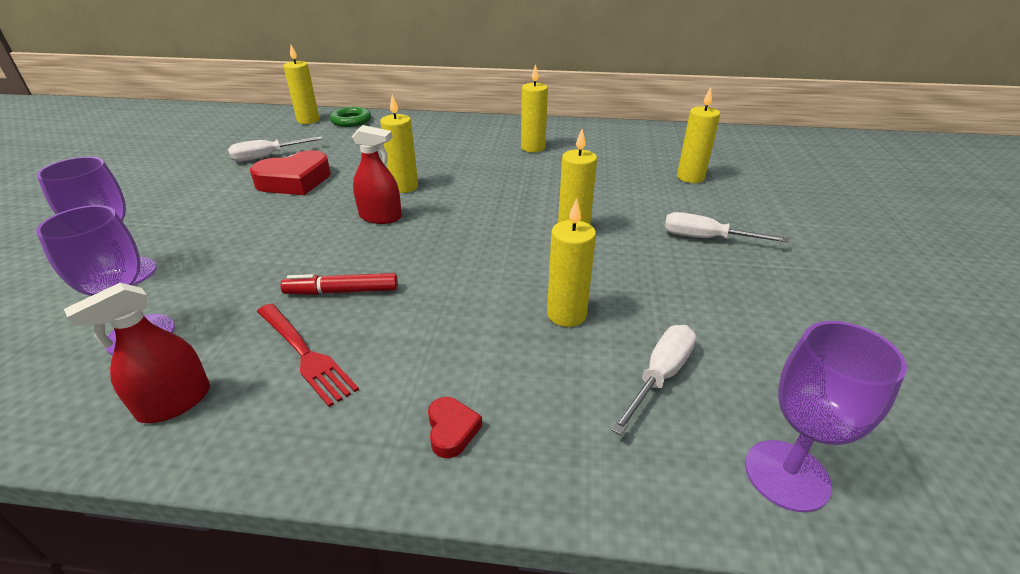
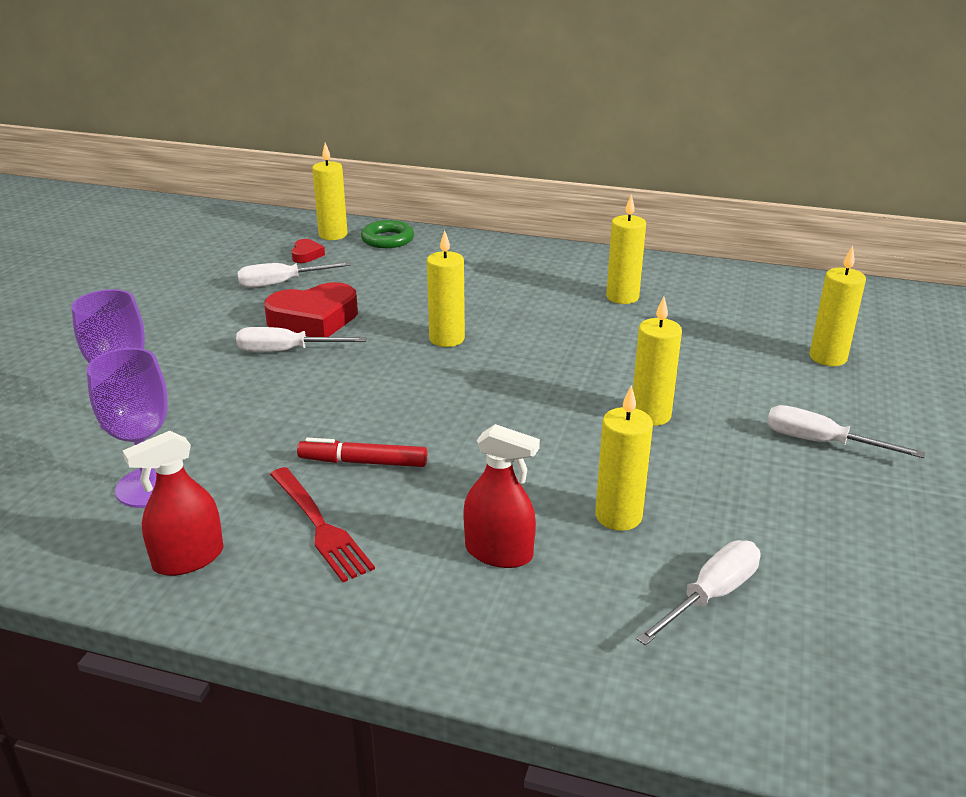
camera: 10 degrees right, 5 degrees down
(272, 206) = (286, 351): none -> white screwdriver
(380, 217) = (414, 376): red spray bottle -> red spray bottle (498, 552)
(452, 430) = (468, 621): red heart -> red heart (306, 255)
(786, 475) = (822, 710): purple goblet -> none

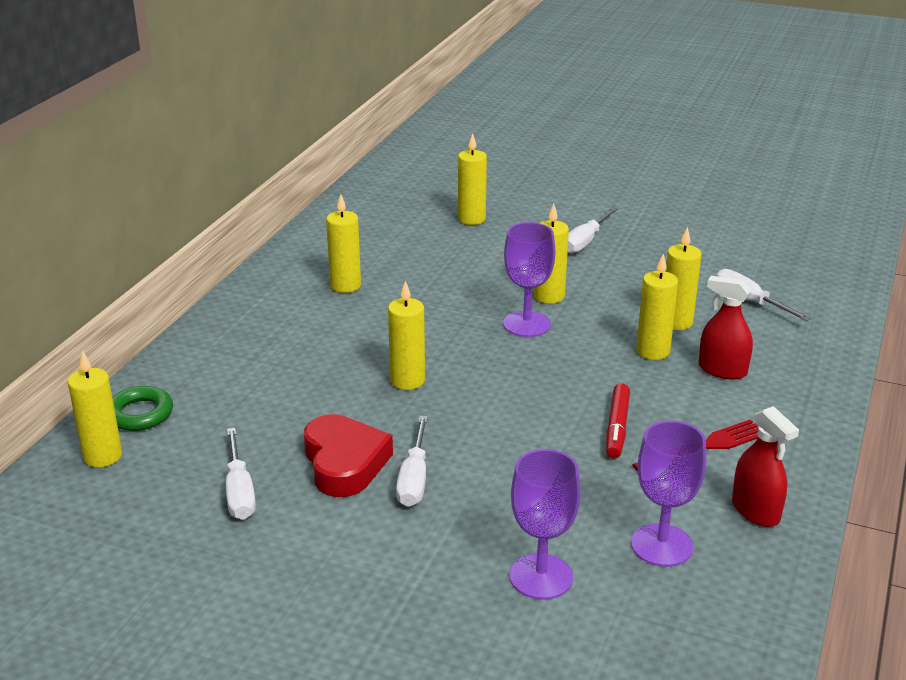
camera: 85 degrees left, 0 degrees up
(306, 255) = (159, 475): red heart -> none
(498, 552) = (722, 370): red spray bottle -> red spray bottle turned 90 degrees counterclockwise
(535, 493) = (653, 351): none -> yellow candle
(576, 401) = (527, 324): none -> purple goblet

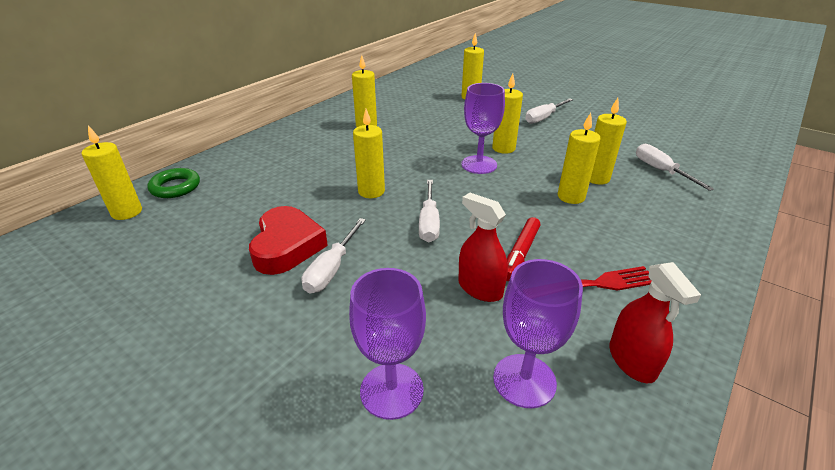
camera: 15 degrees right, 5 degrees up
(239, 491) = (195, 255): white screwdriver -> white screwdriver (429, 222)
(722, 370) = (627, 220): red spray bottle -> red spray bottle (480, 288)

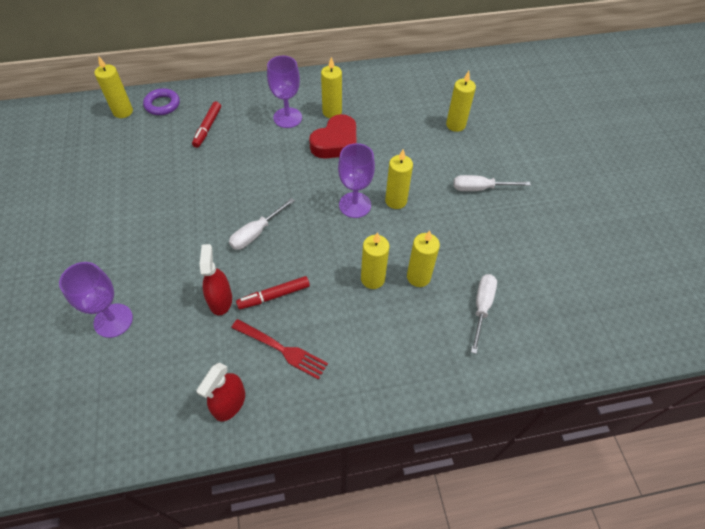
camera: 40 degrees right, 20 degrees up
(175, 187) = (162, 105): green ring -> purple ring
(258, 181) = (207, 128): none -> red marker
(287, 246) = (167, 195): red heart -> red heart (336, 142)
(332, 269) = (169, 228): white screwdriver -> none
(371, 191) = (257, 182): yellow candle -> none
(524, 380) = (169, 366): purple goblet -> purple goblet (287, 118)

